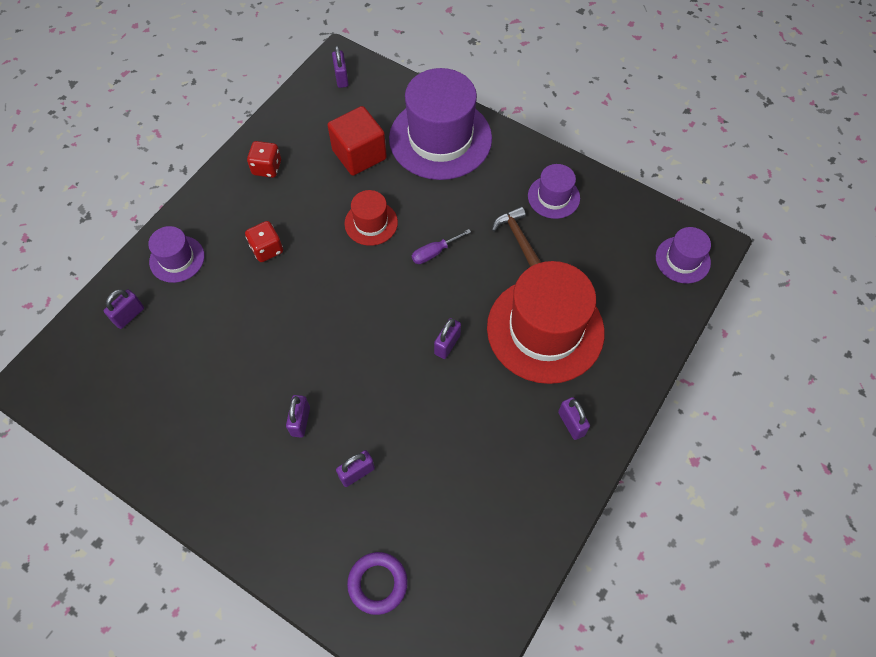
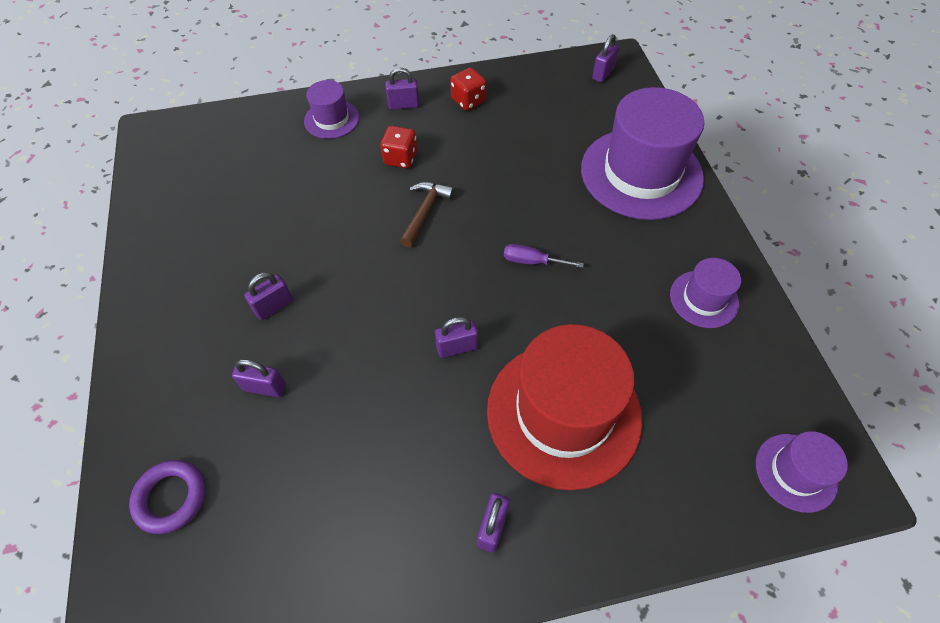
camera: 45 degrees right, 5 degrees down
(129, 315) = (257, 134): purple padlock -> purple padlock (404, 105)
(359, 154) = (553, 139): red cube -> none
(371, 223) = (504, 198): red hat -> none
(518, 238) = (626, 309): brown hammer -> brown hammer (425, 212)

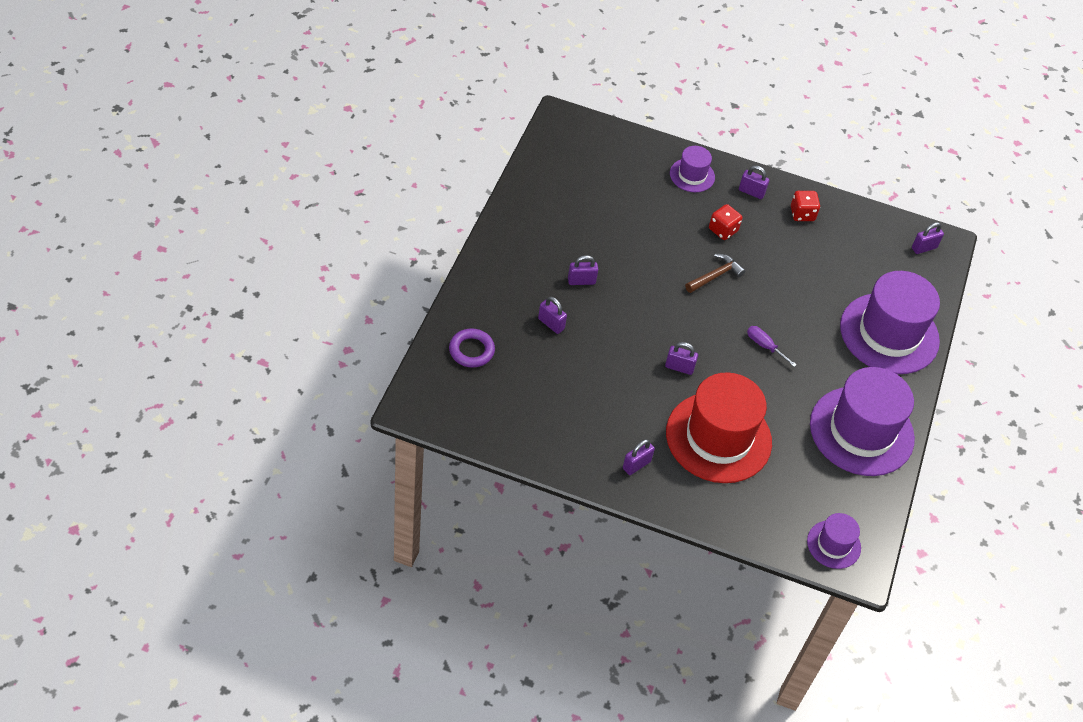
camera: 25 degrees right, 5 degrees down
(704, 299) = (861, 431): purple hat -> purple hat, size x2.05

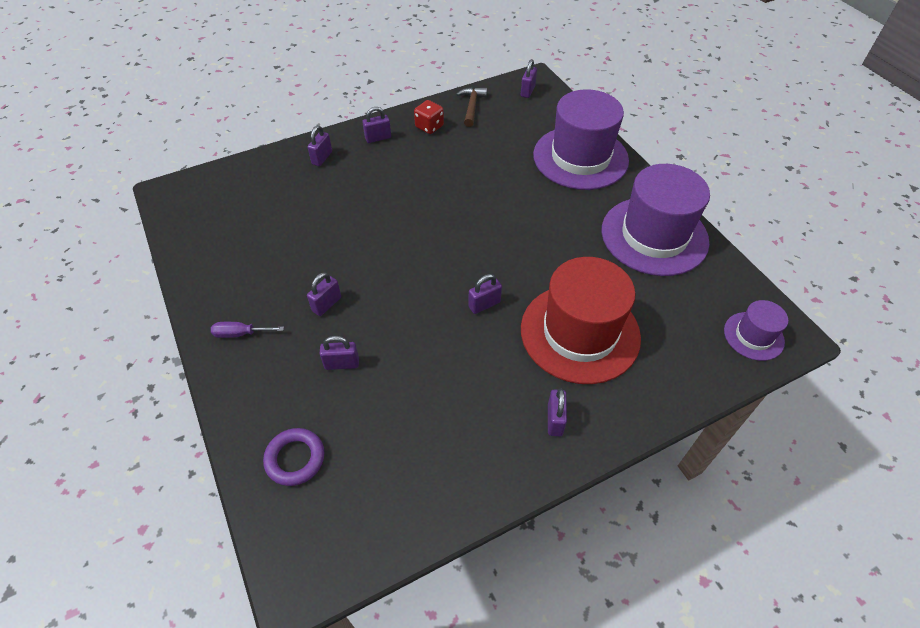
camera: 40 degrees left, 0 degrees up
(692, 175) = (322, 158): purple hat -> purple padlock
(715, 276) = (424, 213): brown hammer -> brown hammer (472, 106)
(723, 230) = (390, 178): red dice -> none
(764, 346) = (520, 233): purple screwdriver -> purple screwdriver (240, 334)

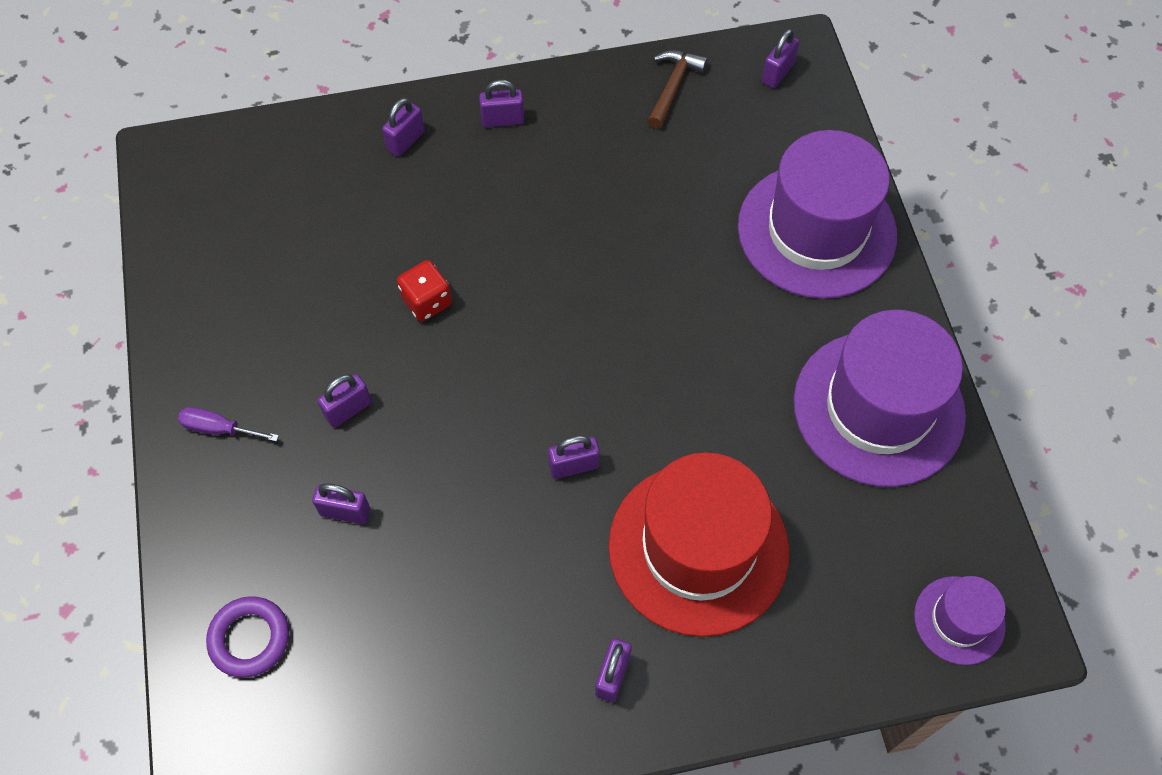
camera: 15 degrees right, 10 degrees up
(429, 127) = (591, 114): red dice -> red dice (427, 301)

